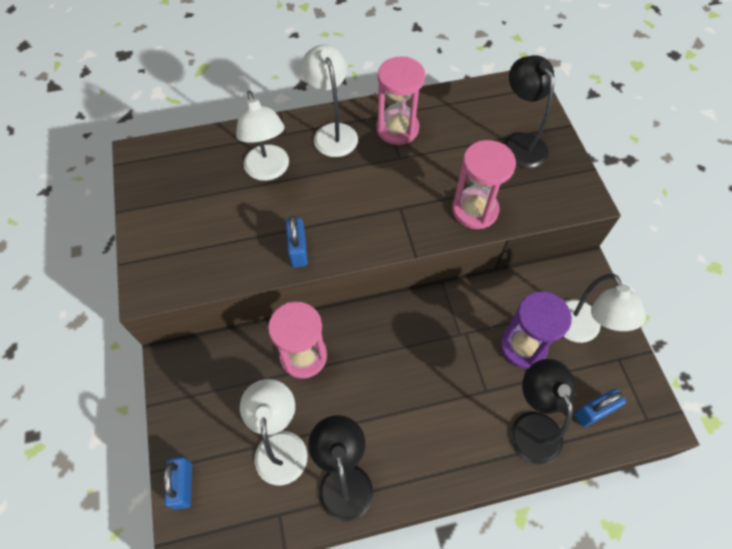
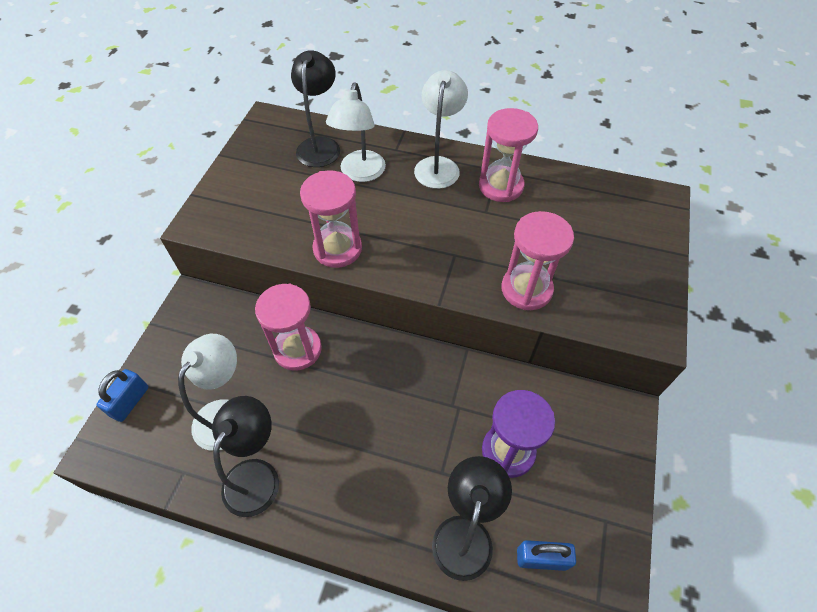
camera: 30 degrees right, 5 degrees down
(298, 250) = (337, 249): blue padlock -> pink hourglass
(520, 143) = (617, 248): black lamp -> black lamp (320, 145)
(581, 330) = (581, 469): white lamp -> none

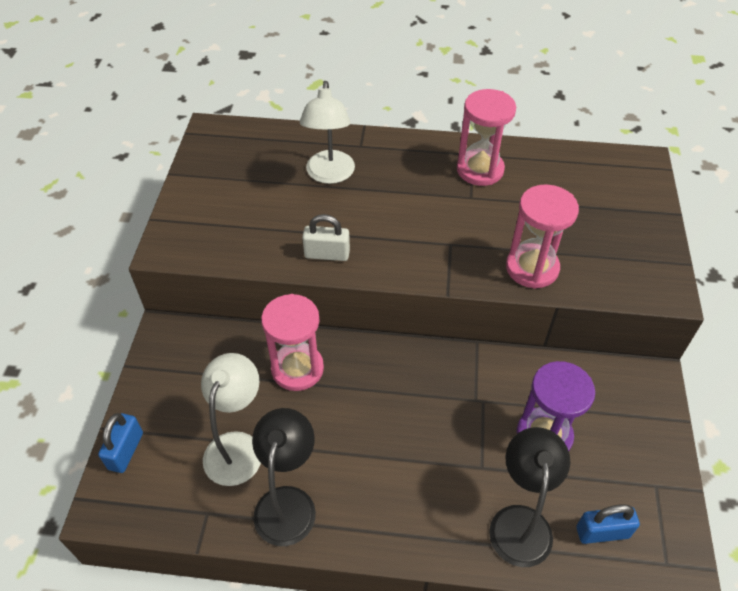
camera: 10 degrees left, 5 degrees down
(320, 145) = (278, 151): black lamp -> none
(337, 249) = (327, 254): pink hourglass -> white padlock
(438, 165) = (410, 157): white lamp -> none

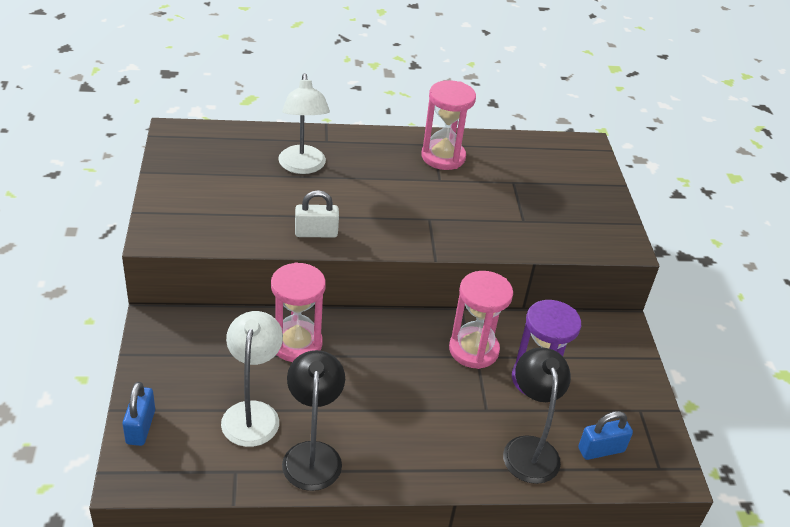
camera: 15 degrees left, 10 degrees down
(532, 268) = (506, 234): pink hourglass -> pink hourglass (473, 350)

